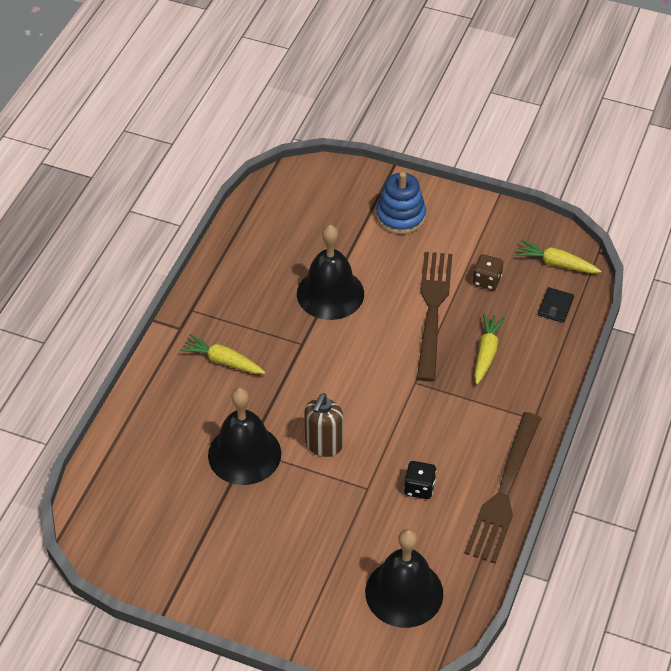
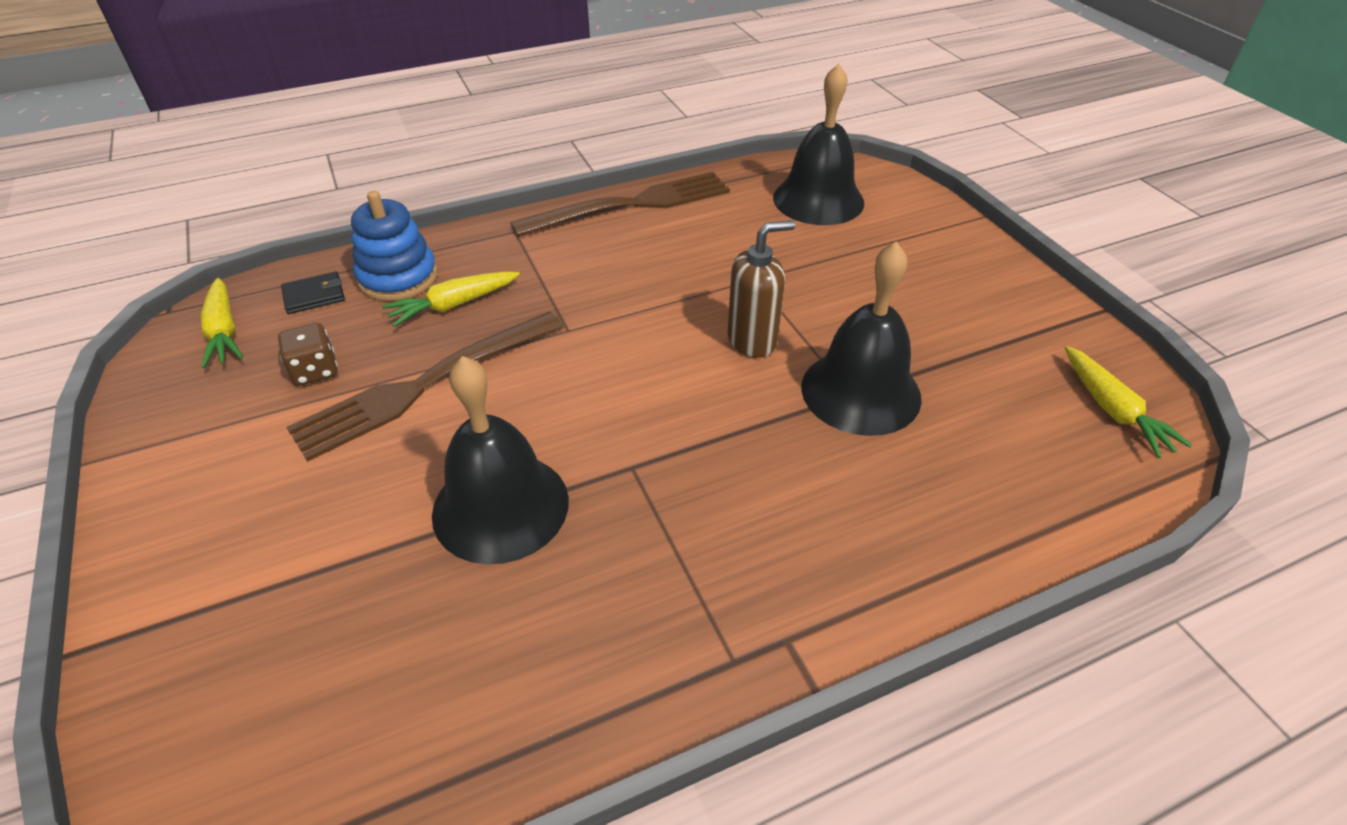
camera: 135 degrees left, 5 degrees down
(223, 361) = (770, 526): yellow carrot -> yellow carrot (1112, 410)
(400, 216) = (231, 544): blue stacking toy -> blue stacking toy (398, 277)
(419, 488) = (702, 250): black dice -> none

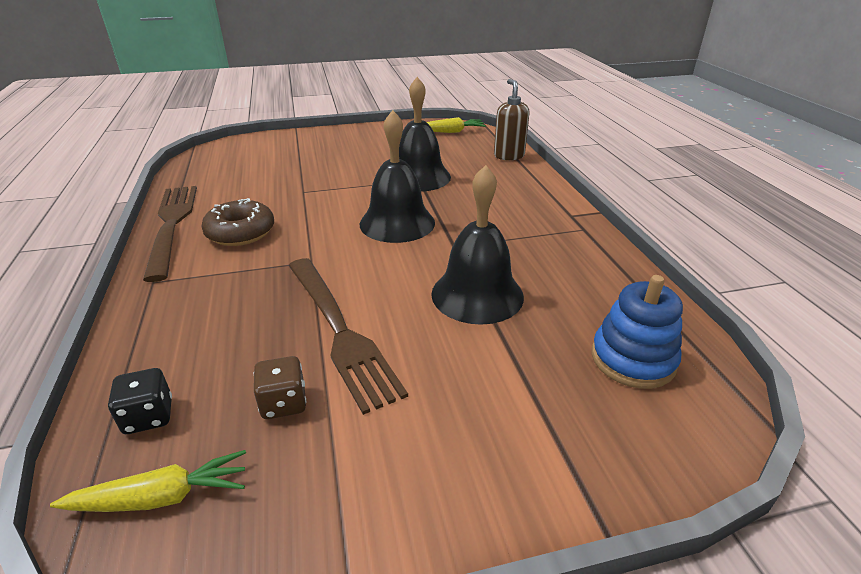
camera: 80 degrees left, 10 degrees down
(314, 296) = (149, 416): black wallet -> black dice
(398, 277) = (167, 352): blue stacking toy -> blue stacking toy (633, 359)
(454, 305) = (240, 316): yellow carrot -> none
(626, 257) = (241, 232): none -> brown donut
(752, 340) = (361, 199): brown soap dispenser -> brown soap dispenser (509, 156)
(818, 200) = (236, 163): black bell -> black bell (397, 223)

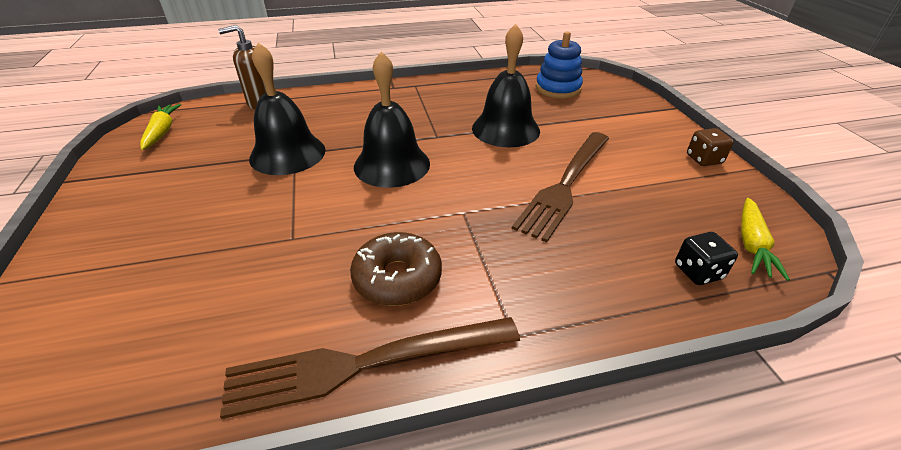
camera: 90 degrees left, 5 degrees up
(161, 497) = (752, 244): yellow carrot -> yellow carrot turned 150 degrees counterclockwise
(284, 403) = (649, 204): brown dice -> brown dice (704, 159)
(340, 332) = (565, 186): brown fork -> brown fork turned 150 degrees clockwise

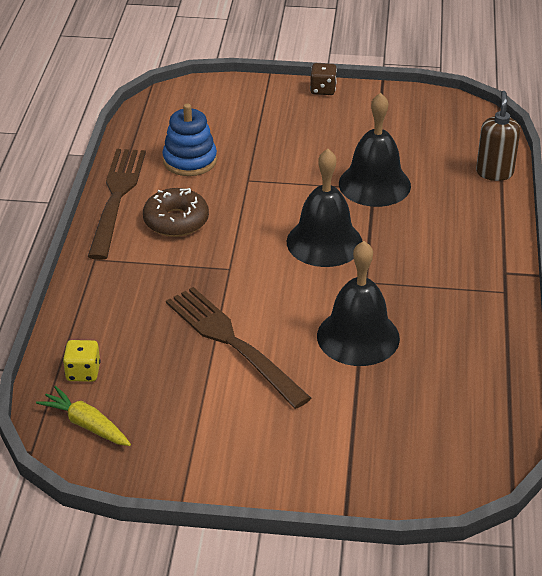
camera: 110 degrees right, 0 degrees up
(162, 132) = (449, 117): yellow carrot -> none
(558, 88) = (449, 423): blue stacking toy -> blue stacking toy (190, 160)
(698, 271) = (83, 372): black dice -> yellow dice
(704, 159) = (218, 474): brown dice -> brown dice (323, 90)

